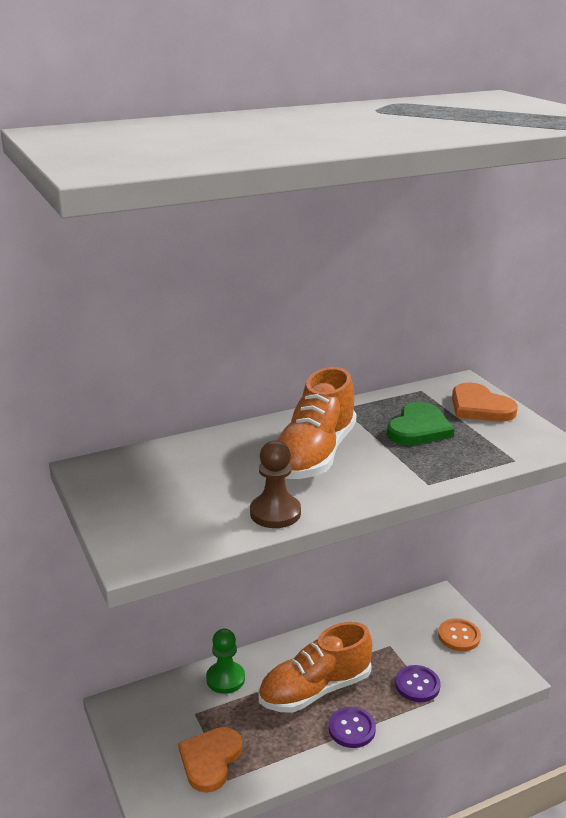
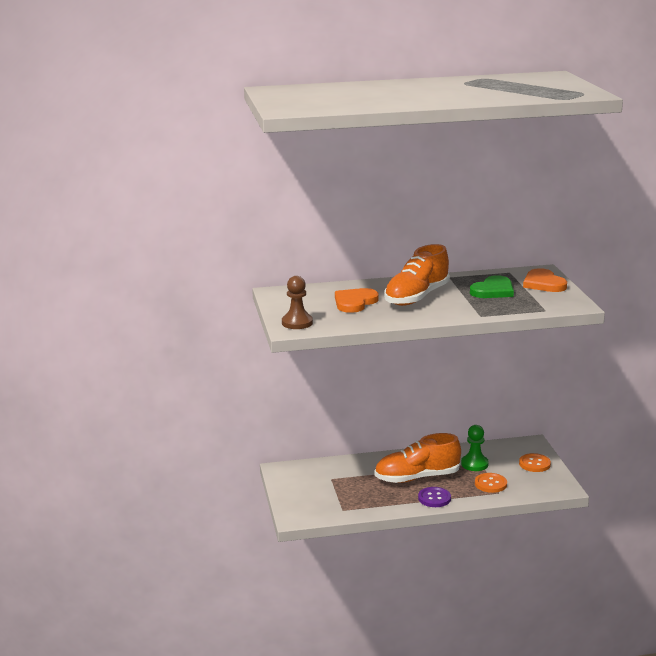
camera: 15 degrees right, 5 degrees down
(210, 760) = (334, 500): orange heart -> orange heart (354, 302)
(225, 679) = (357, 465): green pawn -> green pawn (474, 464)
(275, 513) = (378, 320): brown pawn -> brown pawn (297, 323)
(417, 685) = (490, 484): purple button -> orange button

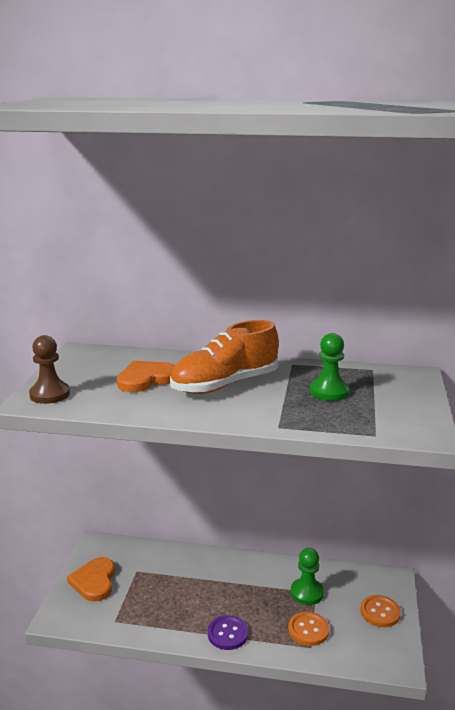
camera: 20 degrees right, 0 degrees up
(417, 478) = (228, 595): orange shoe -> none
(493, 290) = (329, 392): green heart -> green pawn
(543, 283) = (404, 393): orange heart -> orange heart (94, 581)

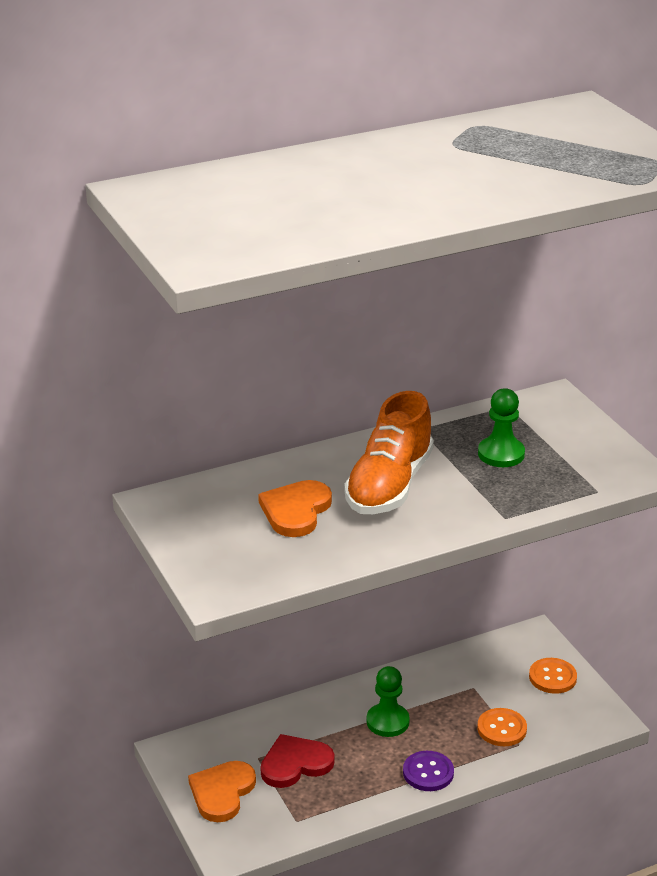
camera: 35 degrees left, 10 degrees up
(50, 394) = (221, 575): brown pawn -> none
(94, 581) = (222, 792): orange heart -> orange heart turned 60 degrees clockwise
(153, 585) = (295, 764): none -> red heart
(307, 593) = (465, 692): green pawn -> green pawn (387, 722)

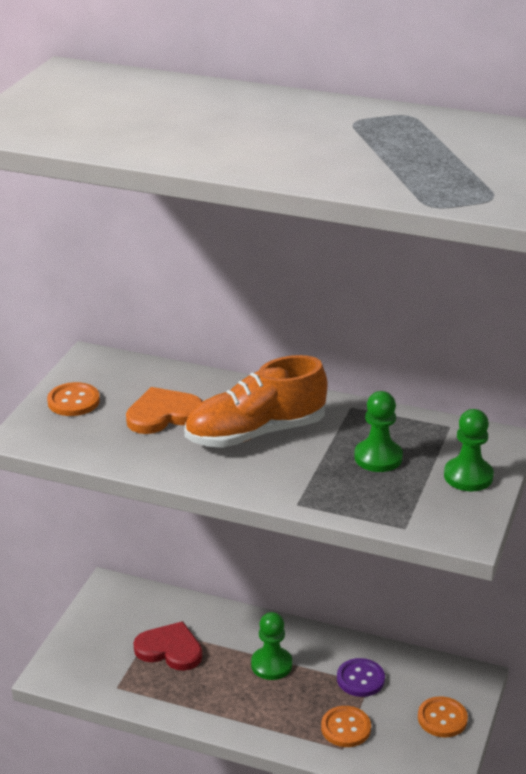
camera: 45 degrees right, 0 degrees up
(205, 542) = (73, 401): none -> orange button
(222, 792) = (99, 635): orange heart -> none
(428, 773) = (247, 720): purple button -> purple button (360, 679)
(577, 433) = (468, 476): none -> green pawn

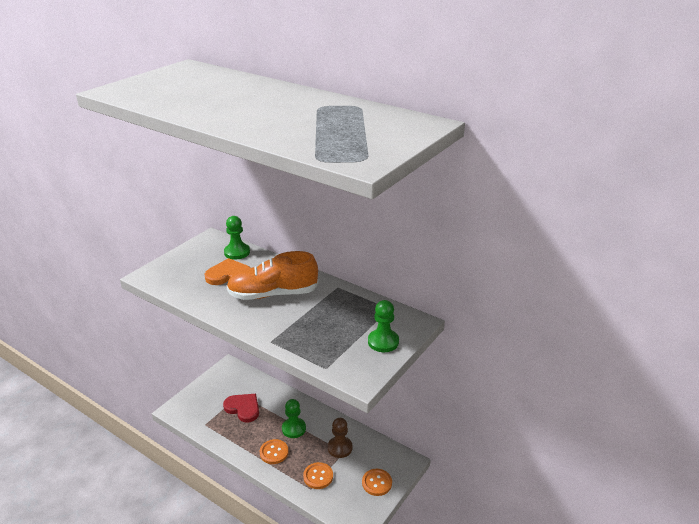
camera: 15 degrees right, 0 degrees up
(73, 401) = (186, 260): orange button -> orange button (274, 452)
(360, 679) = (340, 448): purple button -> brown pawn
(378, 457) = (335, 320): green pawn -> green pawn (237, 252)

